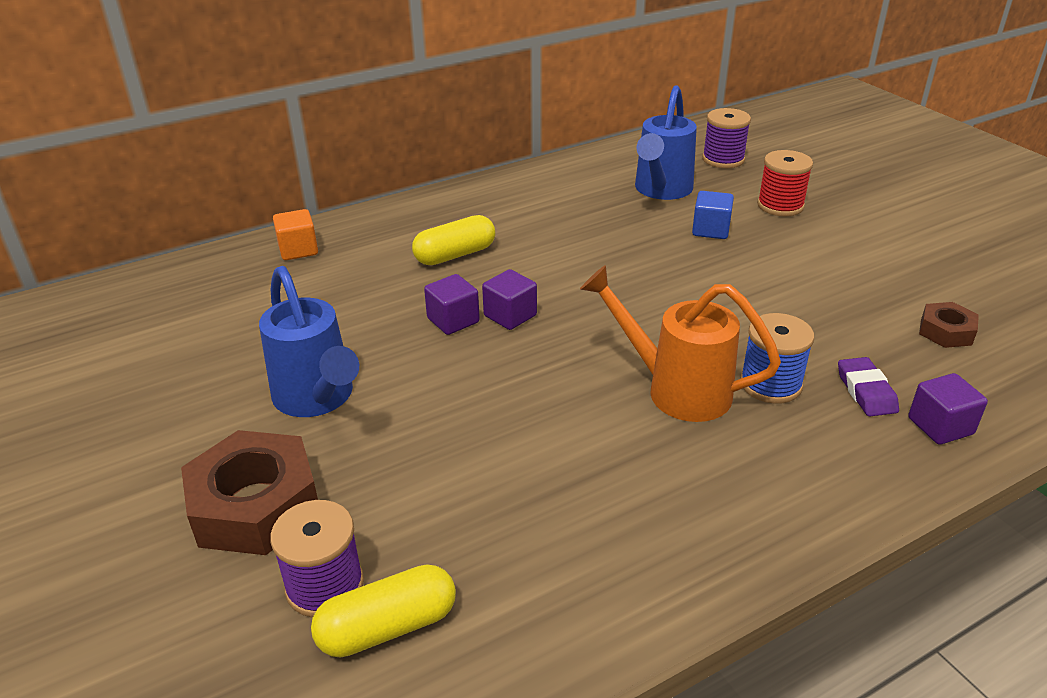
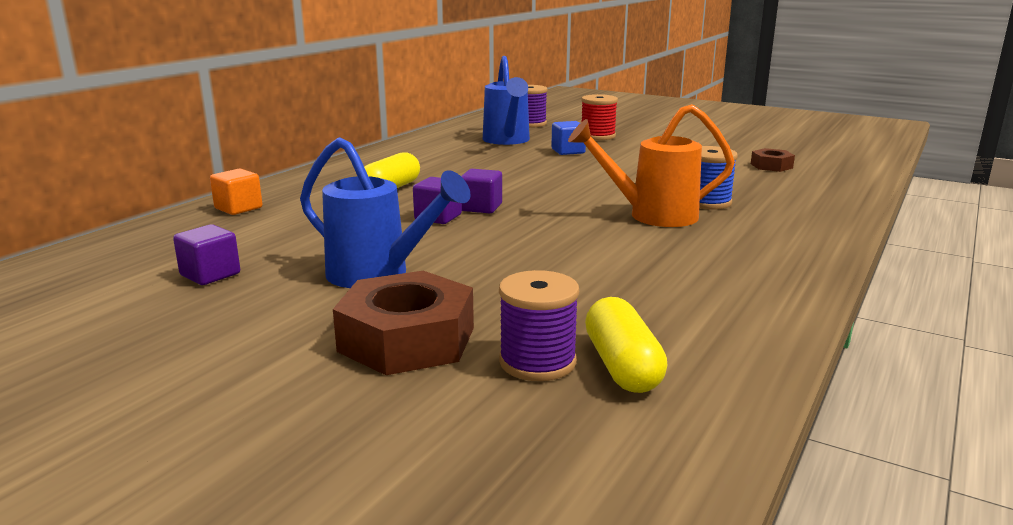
camera: 30 degrees left, 15 degrees down
(387, 627) = (622, 366): yellow capsule -> yellow capsule turned 45 degrees counterclockwise
(866, 391) = (765, 194): purple eraser -> none
(940, 426) = (825, 199): purple cube -> purple cube (210, 274)

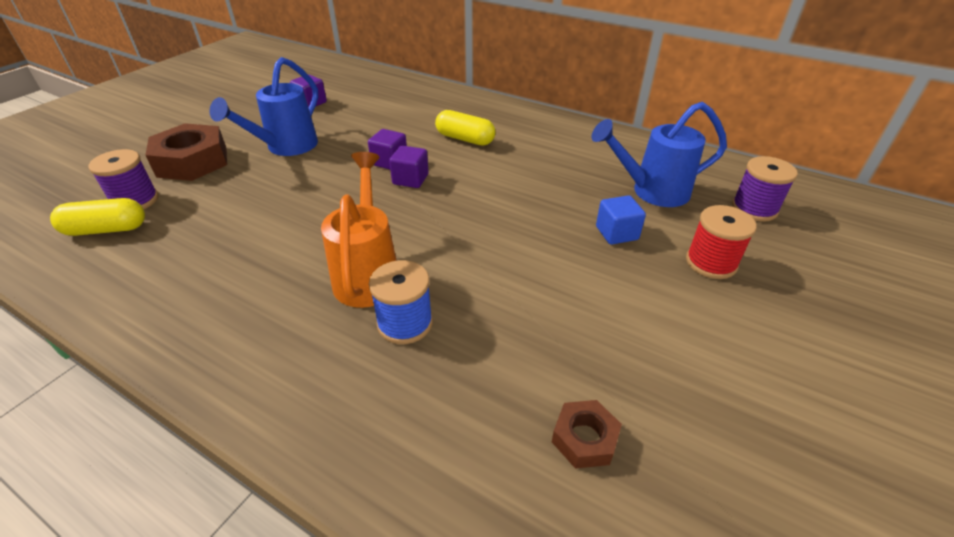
camera: 90 degrees right, 20 degrees up
(238, 208) = (424, 94): orange cube -> none

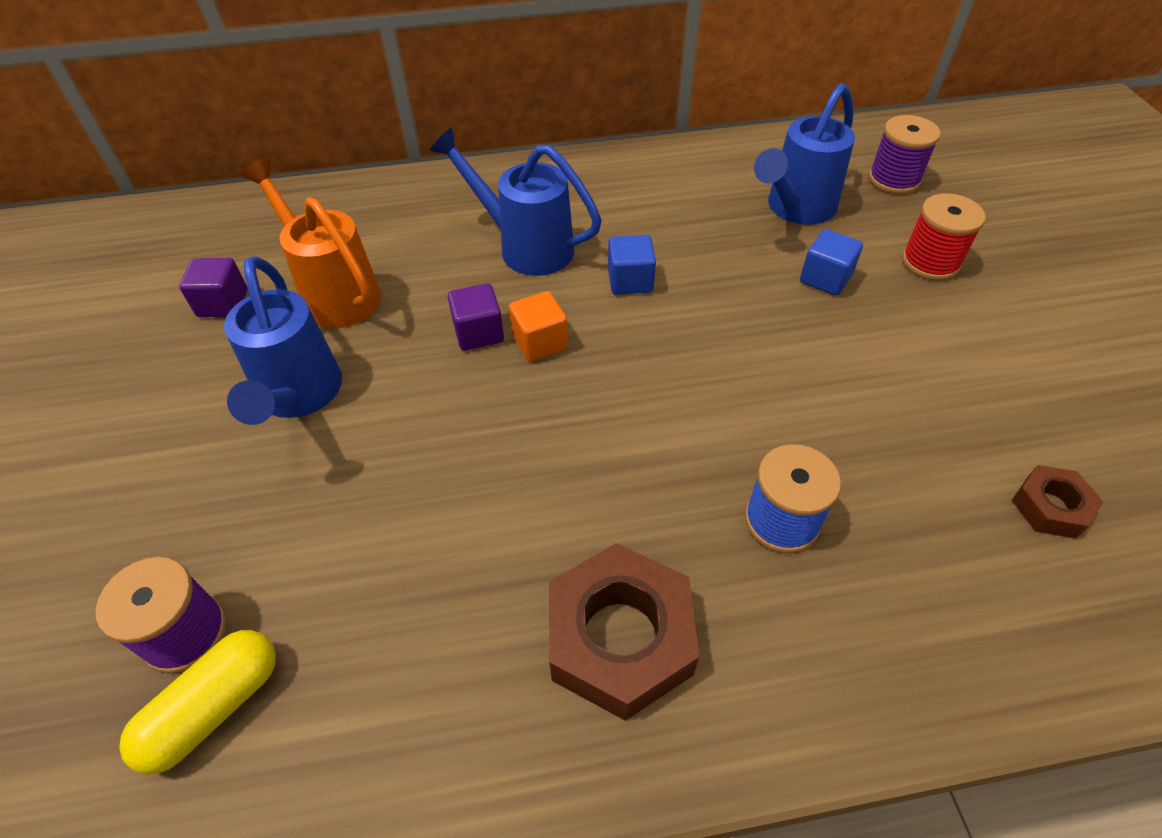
camera: 40 degrees left, 10 degrees up
(192, 162) = (177, 511): brown nut -> brown nut (620, 638)
(368, 273) = (666, 494): orange watering can -> orange watering can (334, 292)
(410, 179) = (540, 342): purple cube -> orange cube
(465, 139) = (525, 246): yellow capsule -> blue watering can
(495, 177) = (630, 281): none -> blue cube

